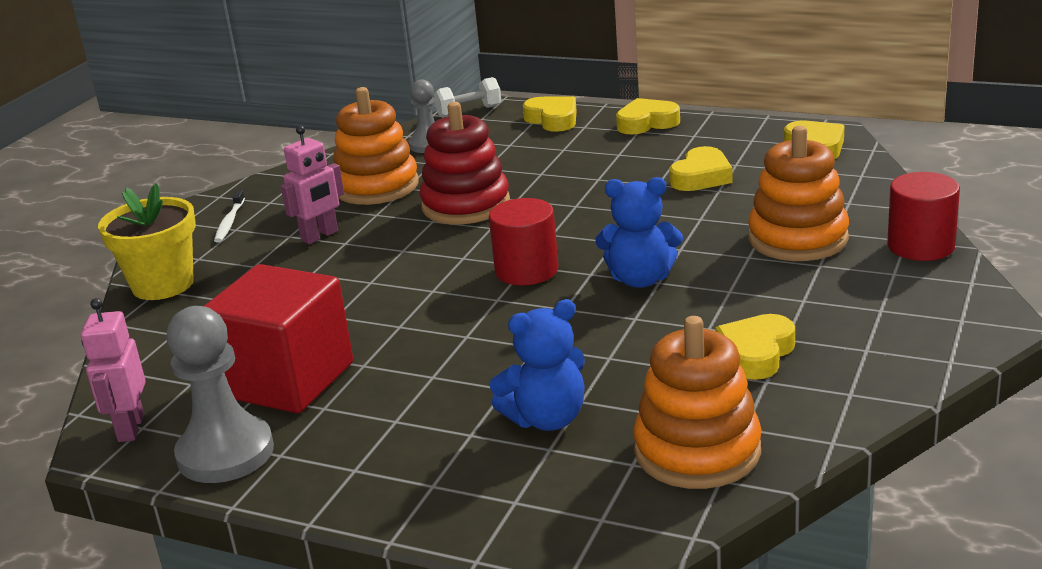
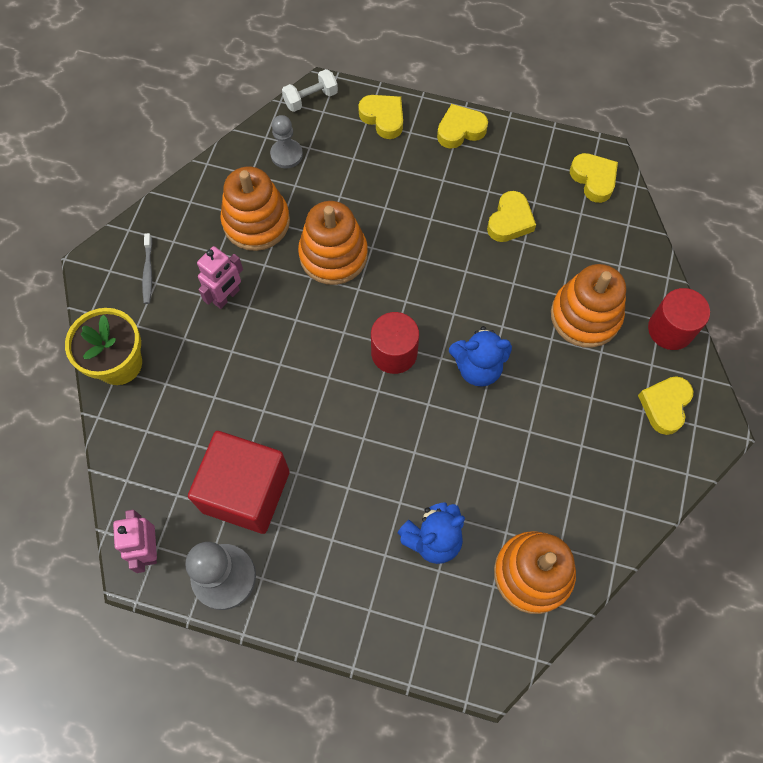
camera: 10 degrees left, 40 degrees up
(229, 222) = (148, 272): white toothbrush -> grey toothbrush
(466, 205) = (333, 255): red stacking toy -> orange stacking toy
(756, 353) = (563, 464): yellow heart -> yellow heart (665, 406)

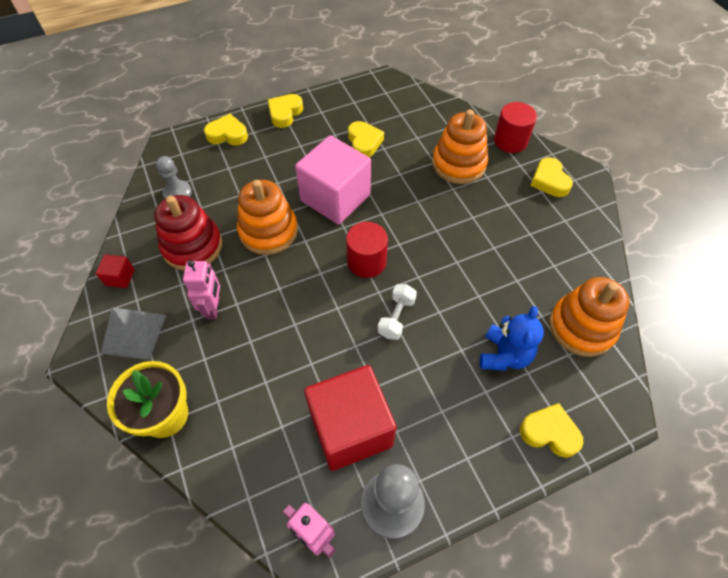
camera: 40 degrees left, 10 degrees down
(148, 272) = (133, 334): grey toothbrush -> grey pyramid
(176, 209) = (120, 277): none -> red cube
(256, 222) = (192, 246): orange stacking toy -> red stacking toy
(311, 99) = (165, 151): white dumbbell -> white dumbbell (396, 317)
(425, 264) = (335, 198): none -> pink cube
(477, 367) = (427, 234): blue teddy bear -> none
(593, 179) = (390, 93): yellow heart -> yellow heart (549, 432)

